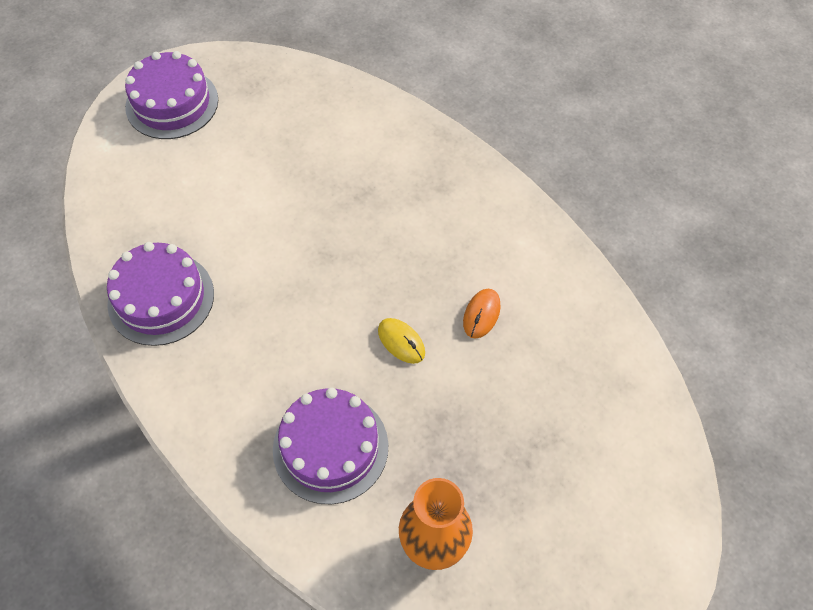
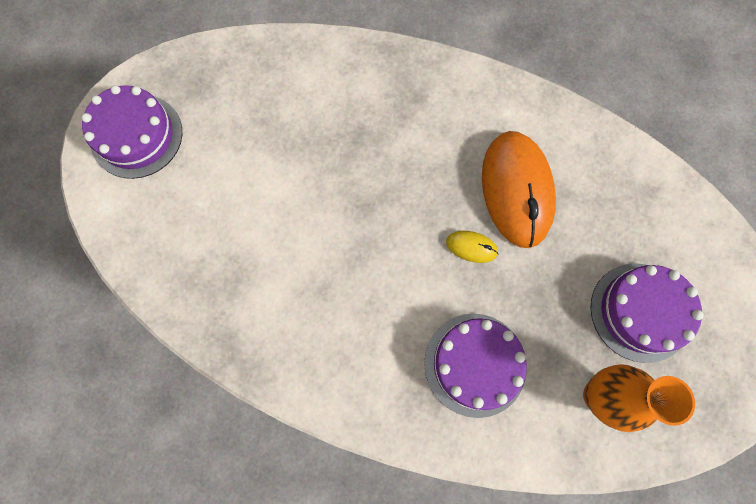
camera: 30 degrees left, 15 degrees up
(161, 298) = (254, 318): purple cake -> purple cake (640, 312)
(481, 314) = (516, 190): orange mouse -> orange mouse, size x2.37

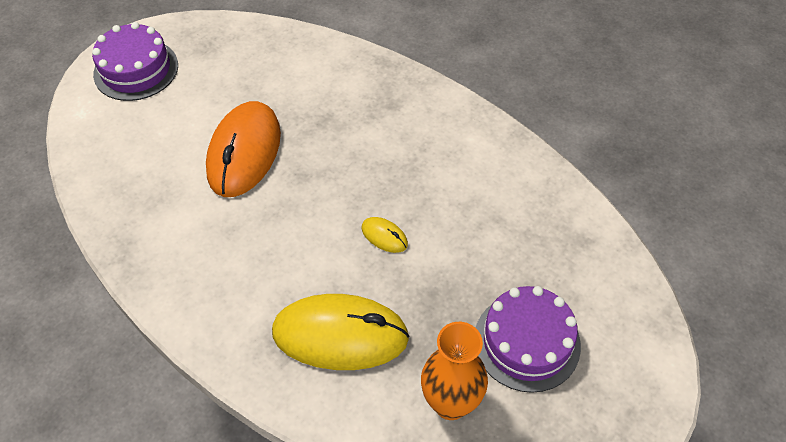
camera: 20 degrees right, 20 degrees down
(475, 364) = (340, 335): purple cake -> yellow mouse
(516, 190) = (450, 202): orange mouse -> orange mouse (244, 152)

